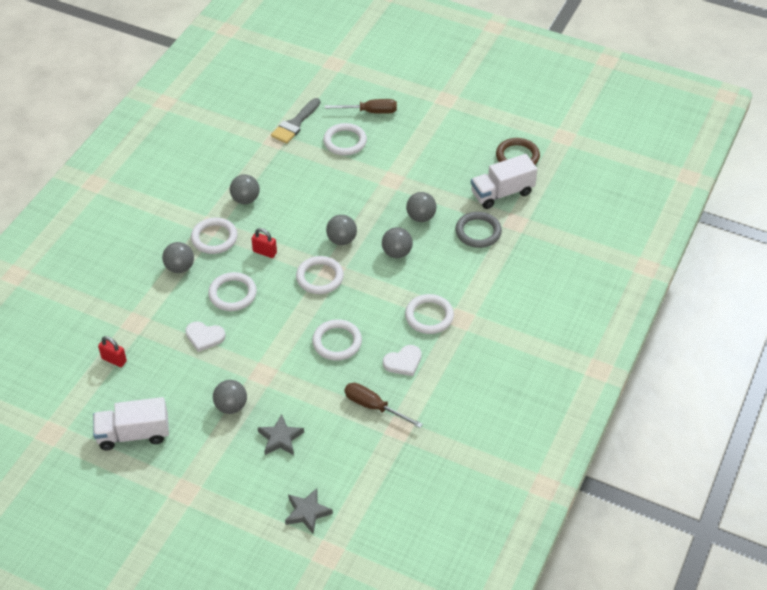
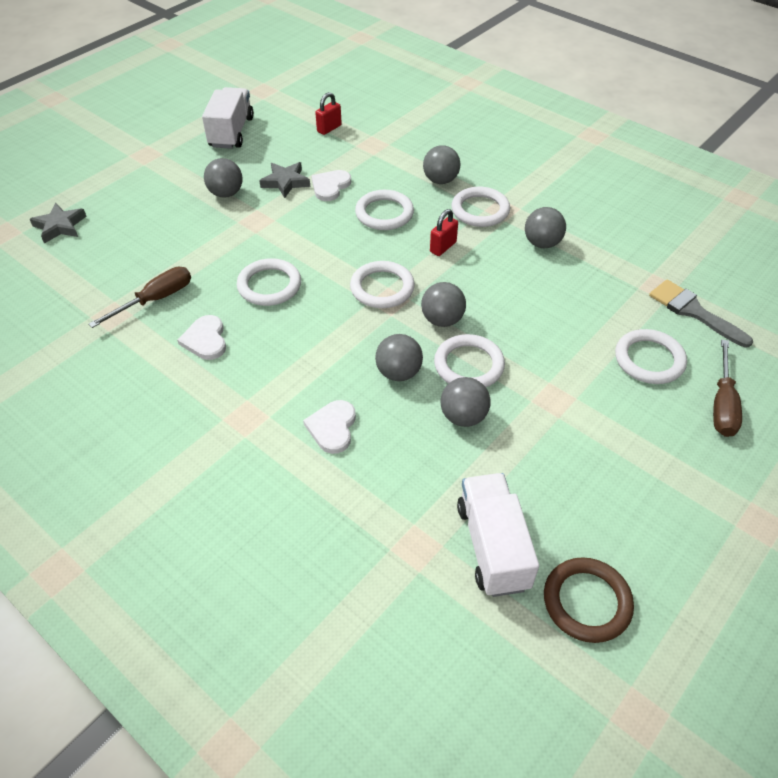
camera: 105 degrees right, 0 degrees up
(280, 438) = (162, 221): grey star -> grey star (285, 182)
(429, 316) = (267, 382): white ring -> white ring (468, 365)
(452, 274) = (332, 427): none -> white heart
(478, 232) = (409, 484): grey ring -> none

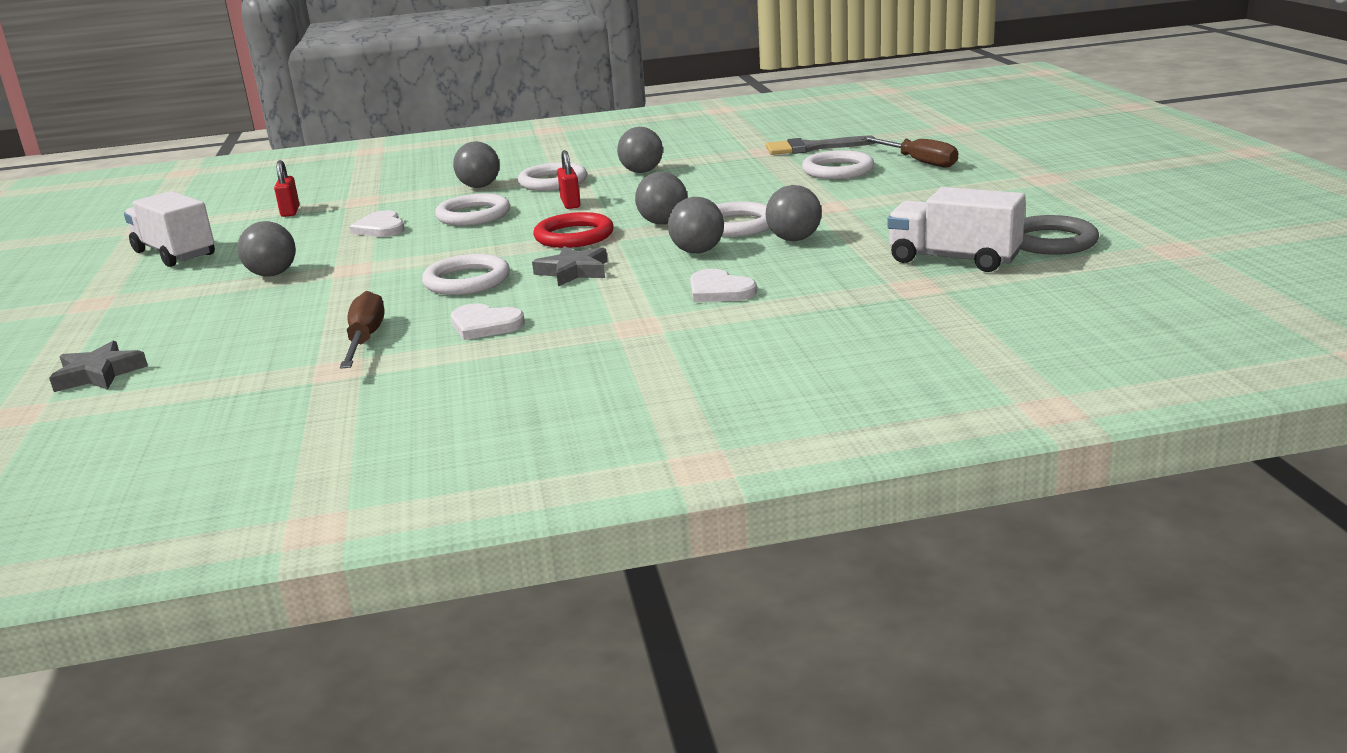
camera: 50 degrees left, 25 degrees down
(285, 182) = (325, 245): grey star -> grey star (573, 271)
(382, 288) = (574, 236): white ring -> red ring
(587, 602) = (1051, 241): brown ring -> grey ring

